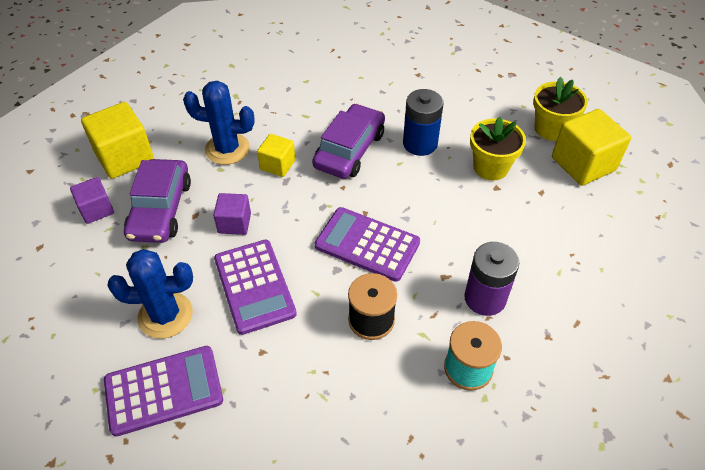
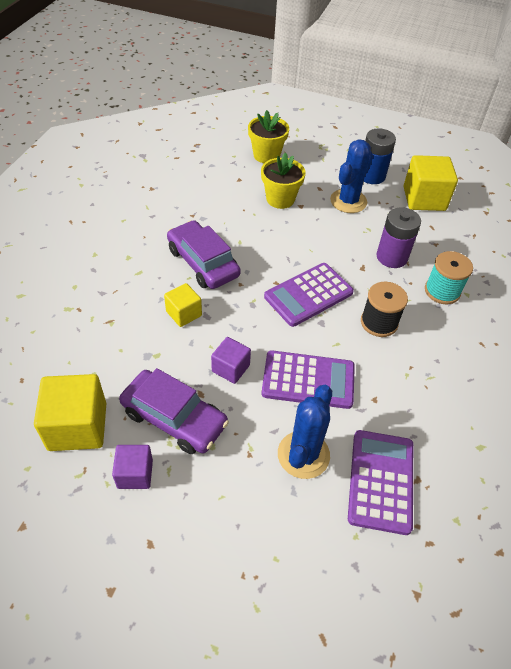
camera: 65 degrees left, 0 degrees up
(227, 149) = (135, 340): blue cactus -> blue cactus (348, 201)
(420, 143) = (228, 222): blue battery -> blue battery (371, 176)
(583, 164) = (309, 158): yellow cube -> yellow cube (424, 199)

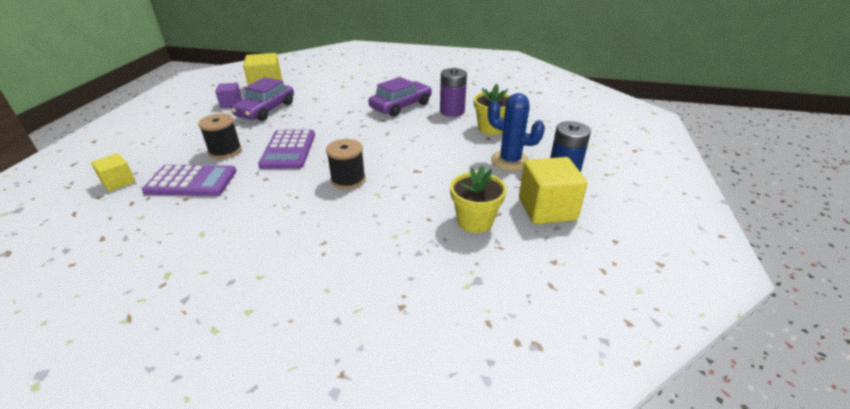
camera: 85 degrees right, 15 degrees down
(184, 313) = (350, 104): yellow cube -> yellow cube (118, 182)
(230, 368) = (302, 122): purple cube -> none
(266, 155) = (549, 119): yellow flower pot -> yellow flower pot (475, 221)
(303, 455) = (225, 151): blue cactus -> black spool
(308, 295) = (376, 146): purple calculator -> none
(391, 257) = (436, 186): purple battery -> purple battery (452, 111)
(442, 291) = (395, 217): turquoise spool -> none

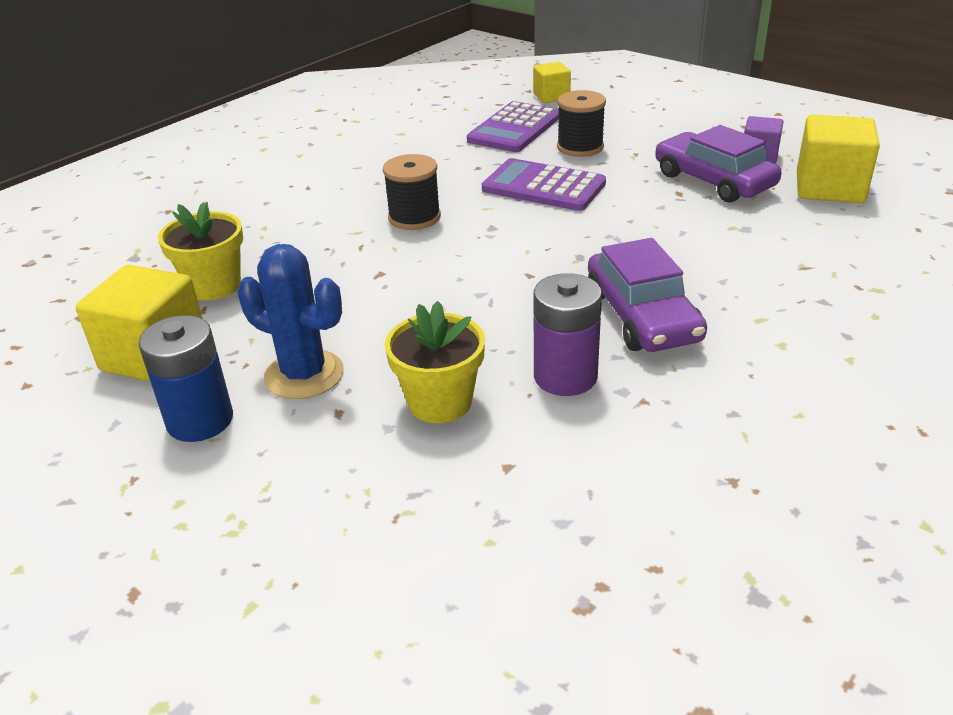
camera: 120 degrees right, 0 degrees up
(510, 161) = (304, 375): blue cactus -> blue cactus turned 60 degrees clockwise

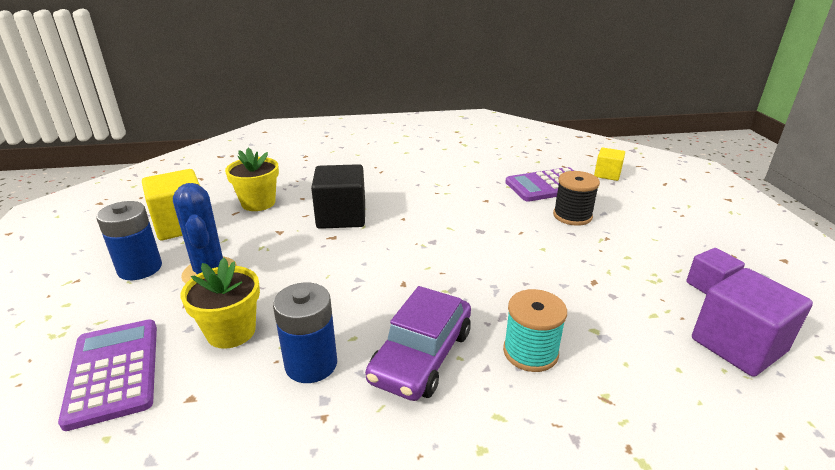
camera: 40 degrees right, 5 degrees down
(351, 251) = (341, 216): none -> black cube
(414, 217) = (402, 214): black spool -> none
(543, 186) = (505, 231): purple calculator -> purple calculator (114, 372)
(565, 376) = (311, 364): purple battery -> blue battery
(714, 180) = (637, 286): purple car -> none
(714, 267) = (530, 352): none -> turquoise spool
(829, 188) = (738, 345): yellow cube -> purple cube

